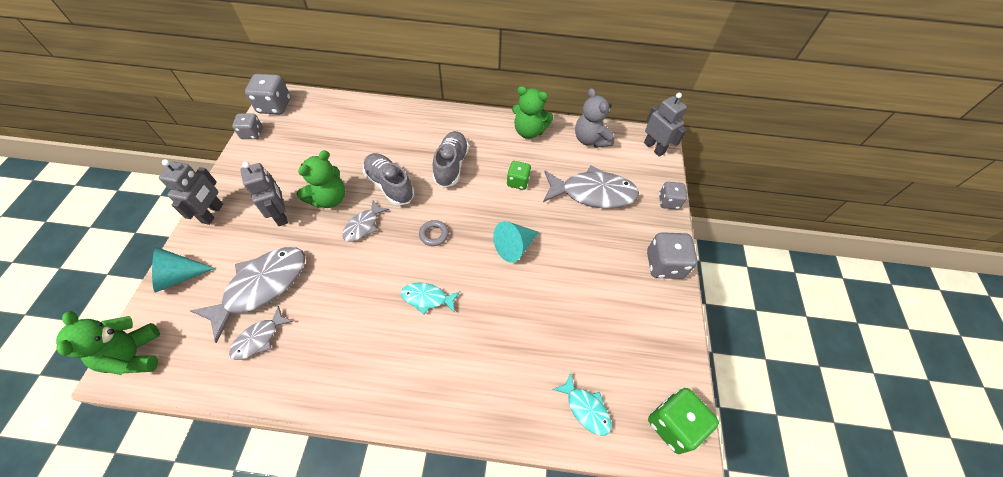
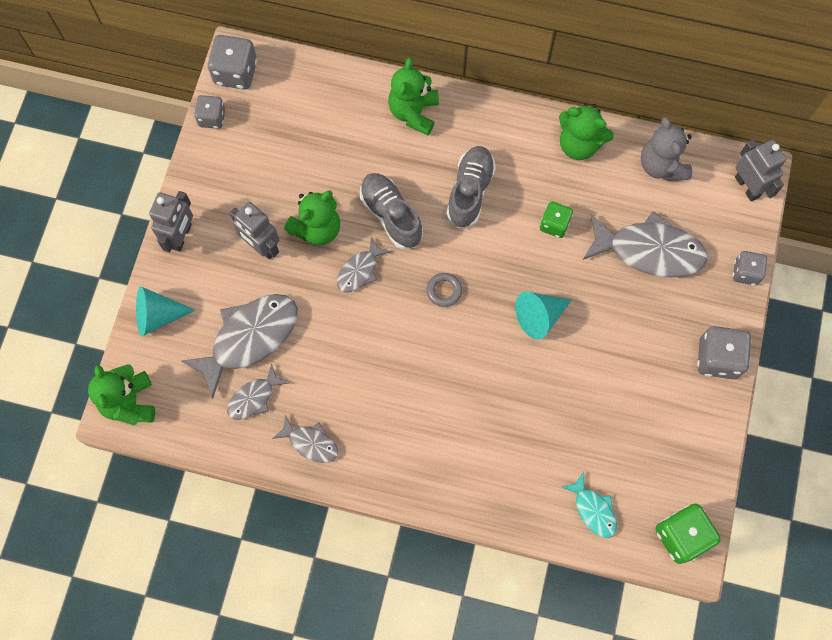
camera: 10 degrees right, 15 degrees up
(281, 215) = (261, 246): grey robot -> grey robot turned 150 degrees clockwise
(311, 375) = (311, 443): none -> grey fish
(407, 121) = (413, 112): none -> green teddy bear
(427, 298) = (433, 371): turquoise fish -> none

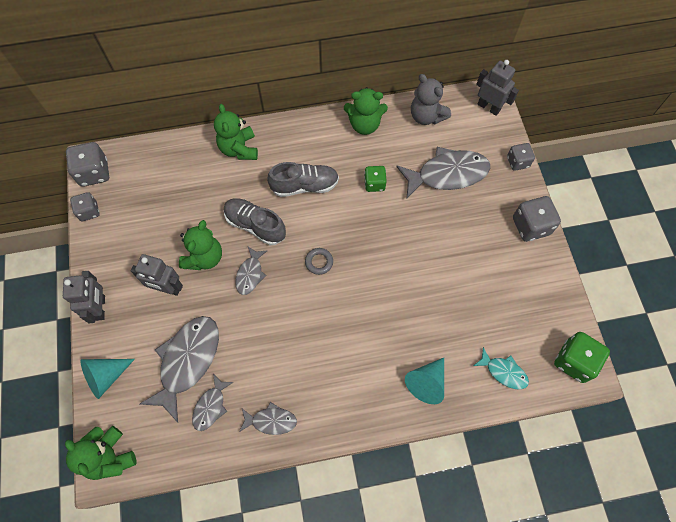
camera: 25 degrees left, 5 degrees down
(470, 192) = (304, 186): grey shoe -> grey shoe turned 90 degrees clockwise
(539, 316) = (395, 251): turquoise cone -> turquoise cone (426, 383)

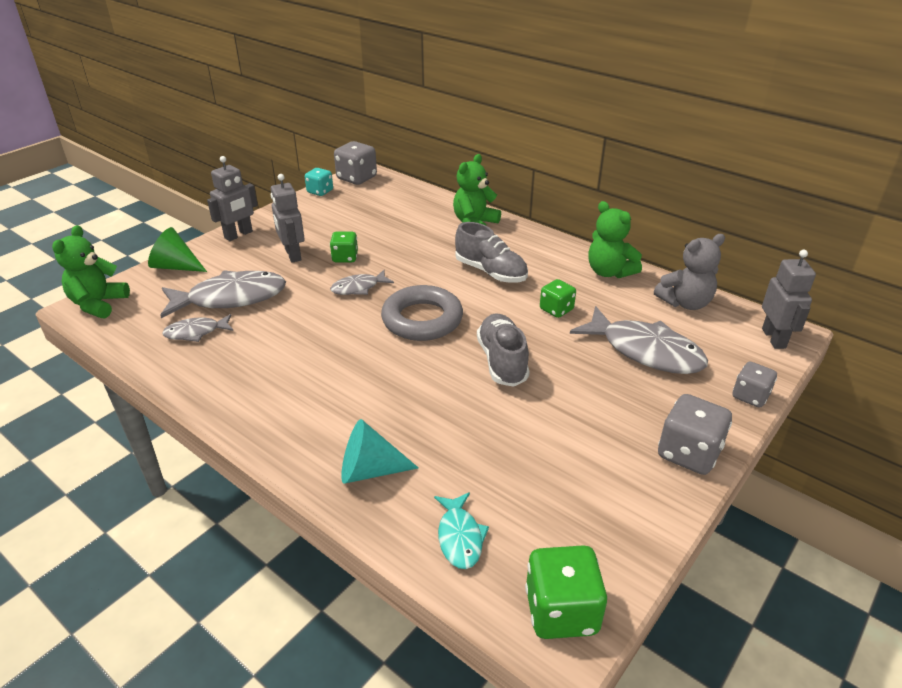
camera: 50 degrees right, 30 degrees down
(89, 211) = (320, 191): grey dice -> turquoise dice
(106, 377) = (176, 267): turquoise cone -> green cone
(204, 257) = (345, 258): green teddy bear -> green dice
(255, 225) = (412, 267): grey shoe -> grey shoe (502, 361)
(271, 421) = (213, 376): grey fish -> none
(319, 262) = (422, 319): grey ring -> grey ring, size x2.22
(426, 116) = (685, 303): grey teddy bear -> grey teddy bear turned 120 degrees counterclockwise

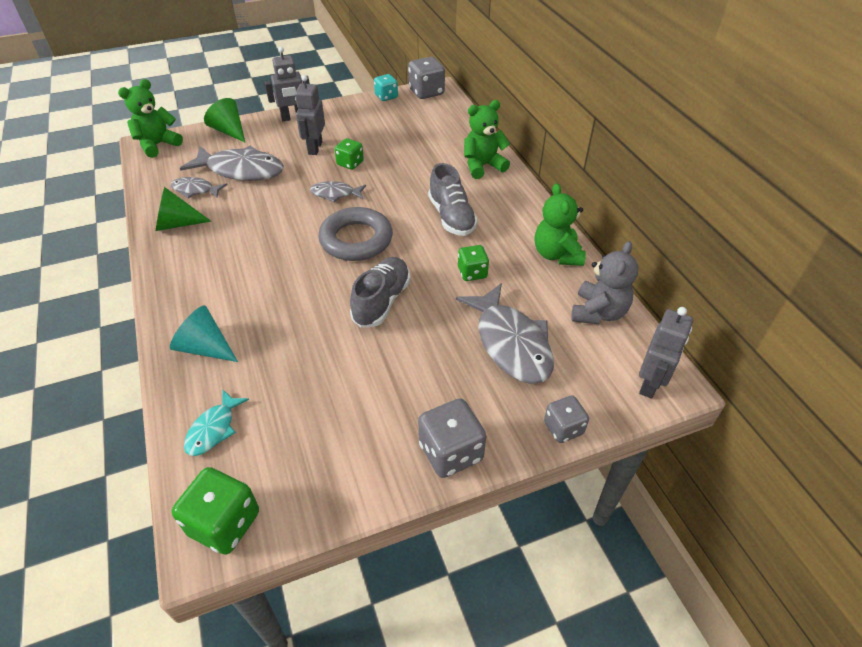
camera: 30 degrees right, 10 degrees up
(208, 371) = (177, 224): none -> green cone
(685, 303) = (598, 312): grey teddy bear -> grey teddy bear turned 75 degrees counterclockwise

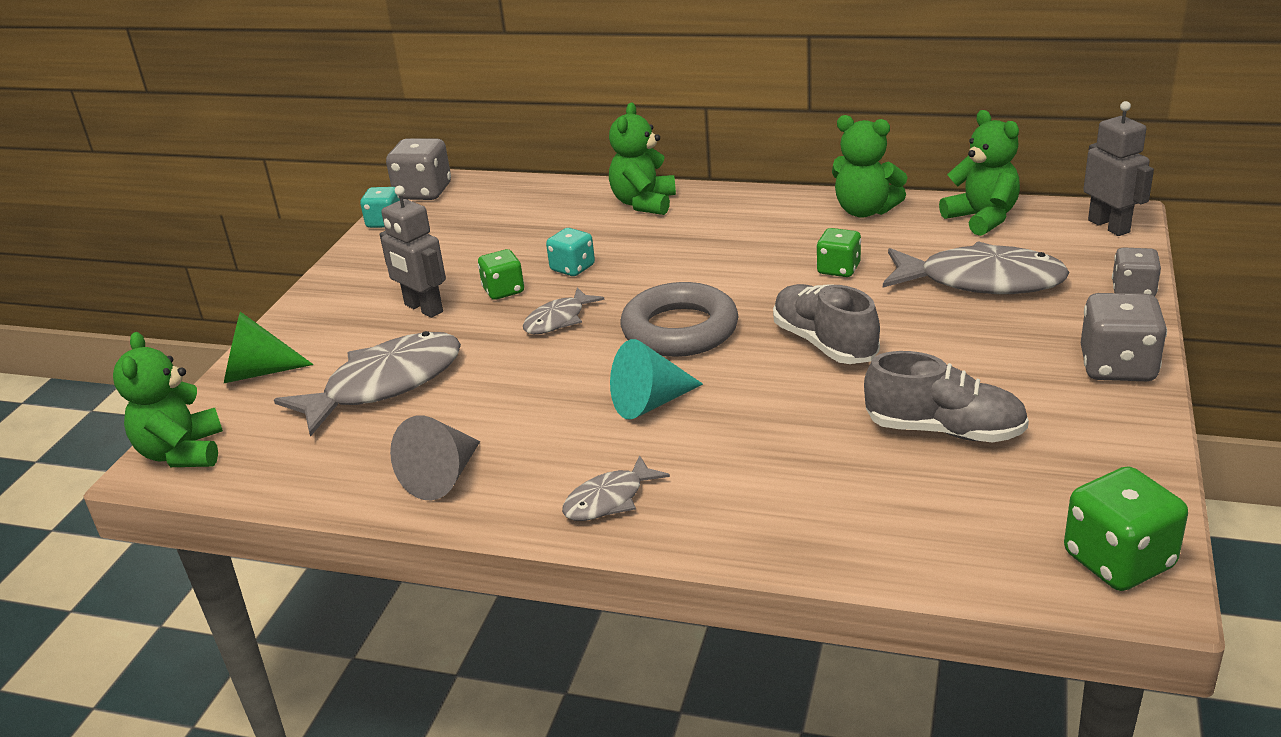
camera: 50 degrees left, 15 degrees down
(177, 224) = (442, 477): green cone -> grey cone
(195, 190) = (375, 440): grey fish -> grey fish (609, 500)
(205, 347) = (772, 509): turquoise cone -> turquoise cone (650, 403)
(213, 429) = (944, 535): turquoise fish -> none
(293, 118) = (315, 307): grey robot -> none
(390, 174) = (572, 268): none -> turquoise dice
(451, 217) = (718, 252): grey shoe -> grey shoe (944, 430)
(598, 312) = (982, 218): grey teddy bear -> green teddy bear

